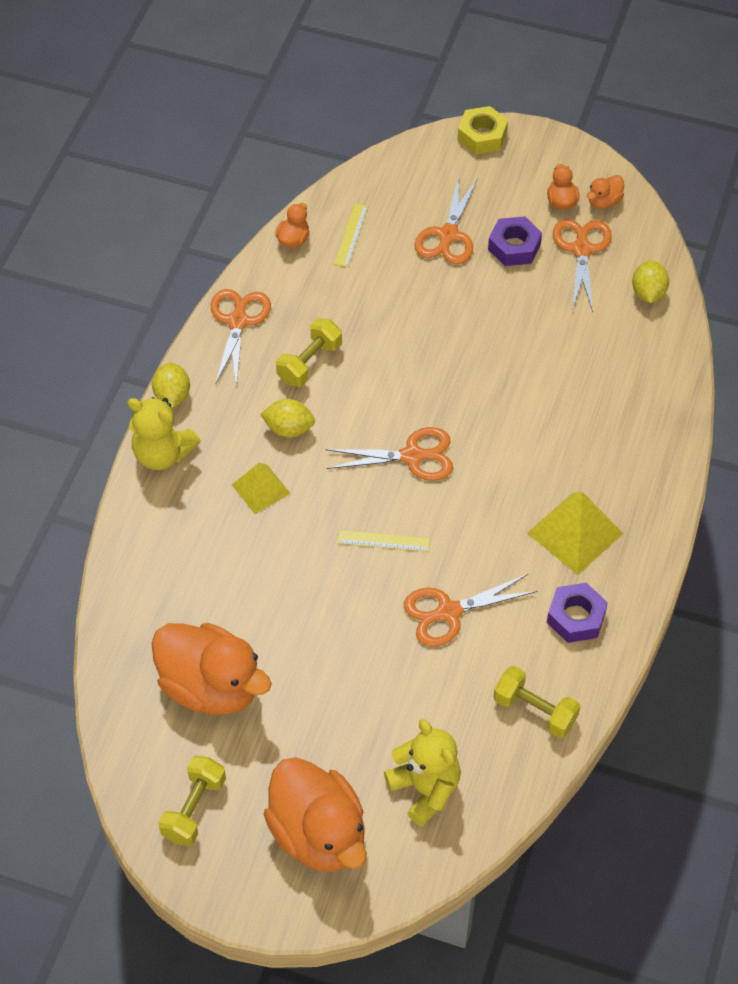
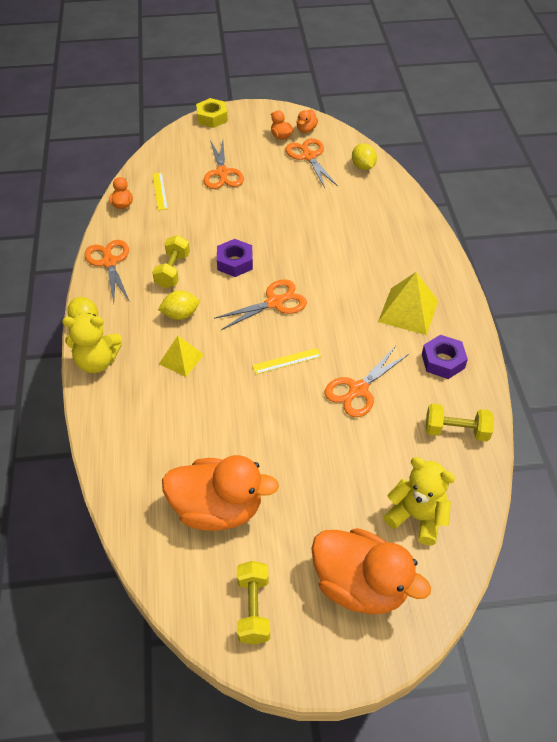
camera: 25 degrees left, 5 degrees down
(514, 247) = (267, 167): purple nut -> purple nut (235, 262)

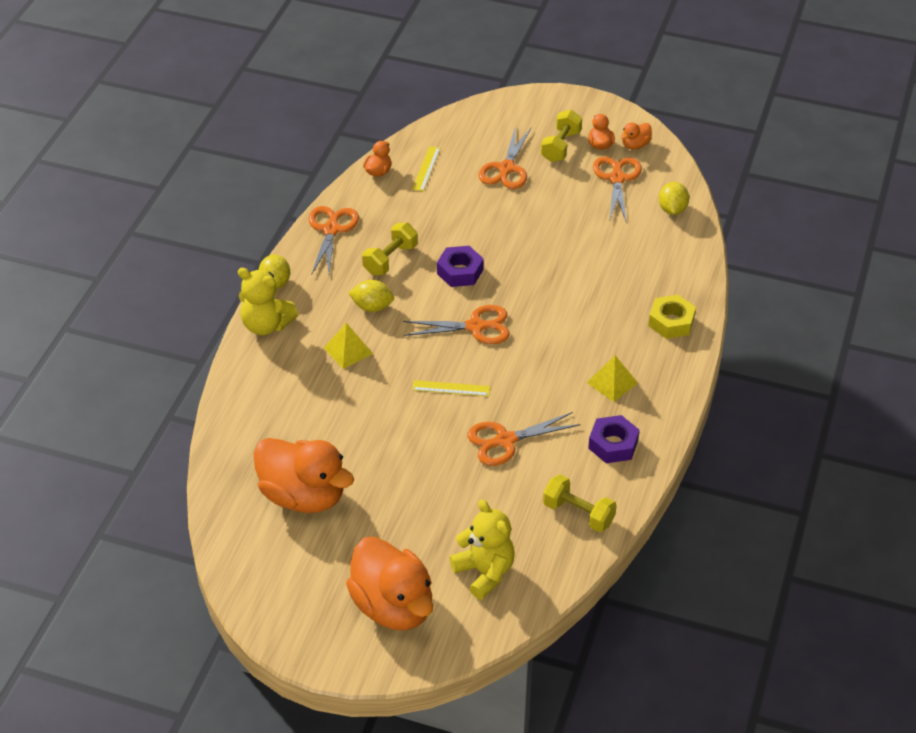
camera: 25 degrees right, 5 degrees down
(212, 117) = (534, 99): yellow nut -> yellow nut (671, 322)
(253, 609) = (287, 587): yellow dumbbell -> yellow dumbbell (561, 146)
(408, 311) = (612, 382): yellow pyramid -> yellow pyramid, size x0.63

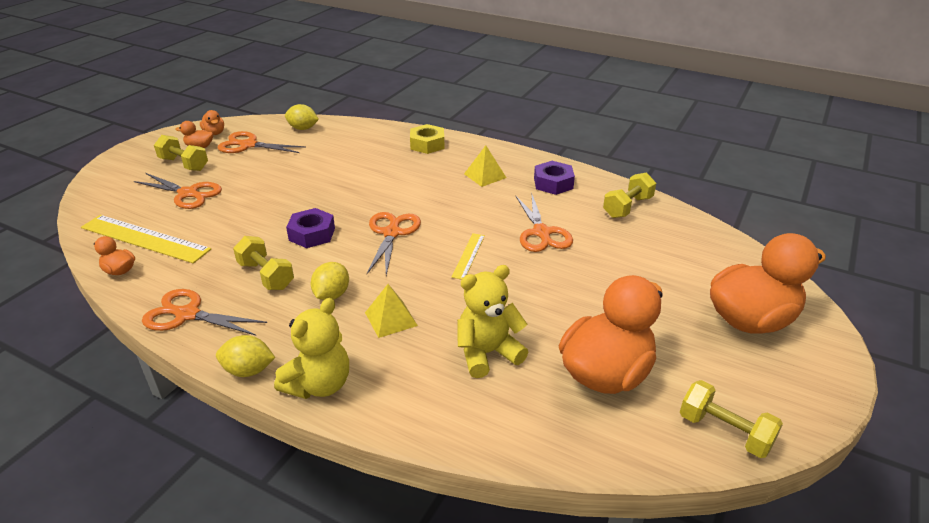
camera: 80 degrees left, 10 degrees down
(249, 571) = (724, 431): none -> yellow dumbbell
(426, 168) = (144, 239): yellow ruler -> yellow ruler, size x1.98
(484, 572) = (698, 261): yellow teddy bear -> yellow teddy bear (487, 353)

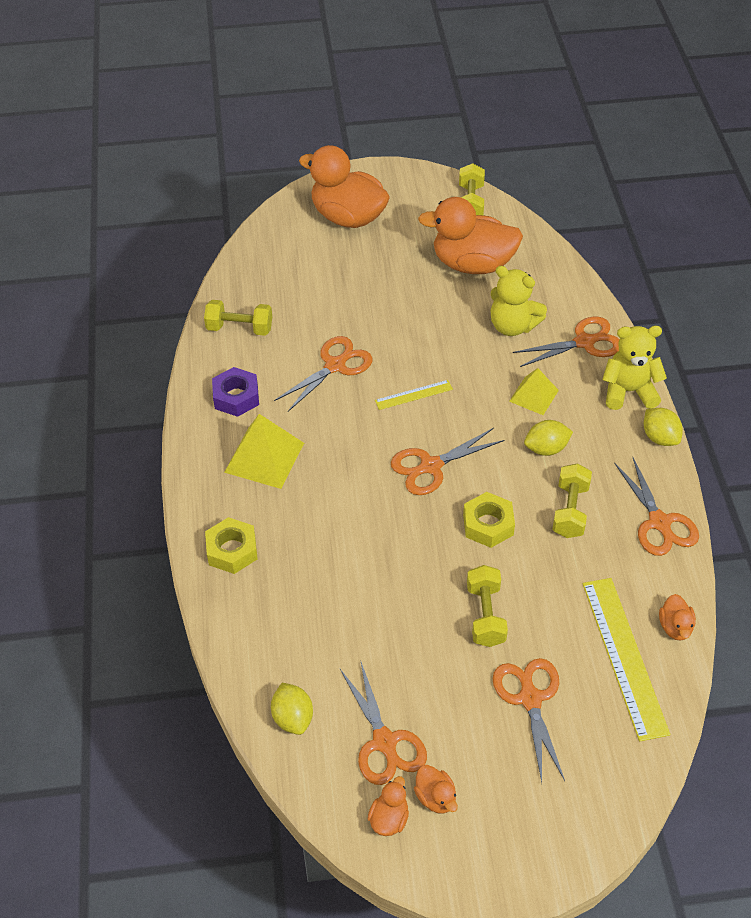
camera: 125 degrees left, 15 degrees up
(184, 164) = (485, 770): yellow dumbbell -> yellow dumbbell (485, 615)
(312, 234) = (488, 524): purple nut -> yellow nut
(412, 393) = (584, 342): none -> orange scissors
(485, 175) = (264, 457): yellow pyramid -> yellow pyramid, size x1.58

